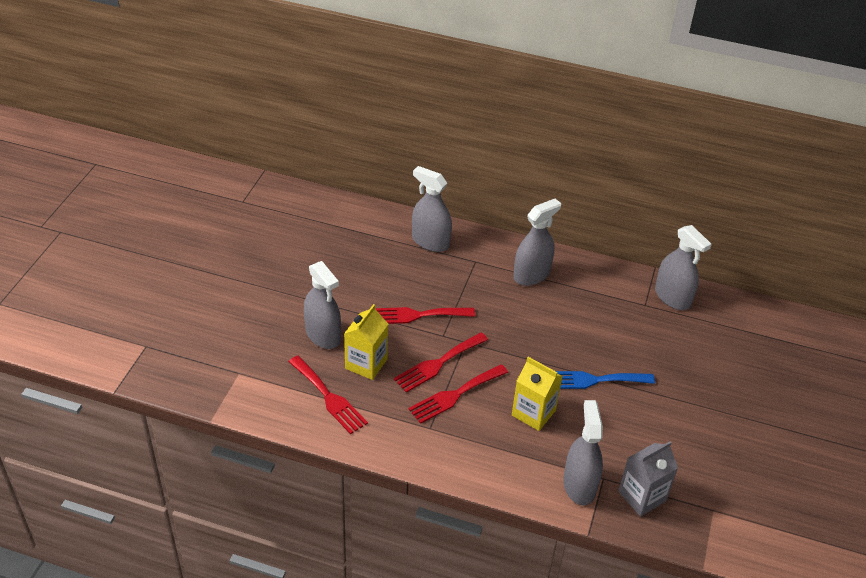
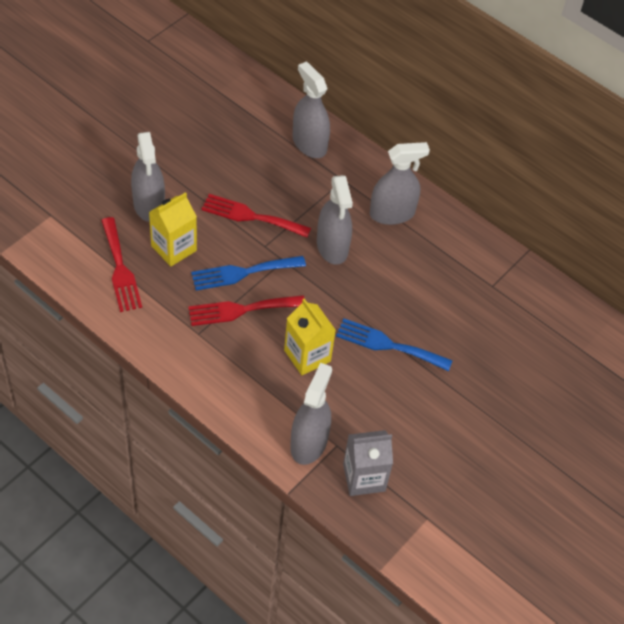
camera: 20 degrees right, 10 degrees up
(438, 364) = (243, 273): red fork -> blue fork
(672, 297) = (527, 288): grey spray bottle -> grey spray bottle (332, 247)

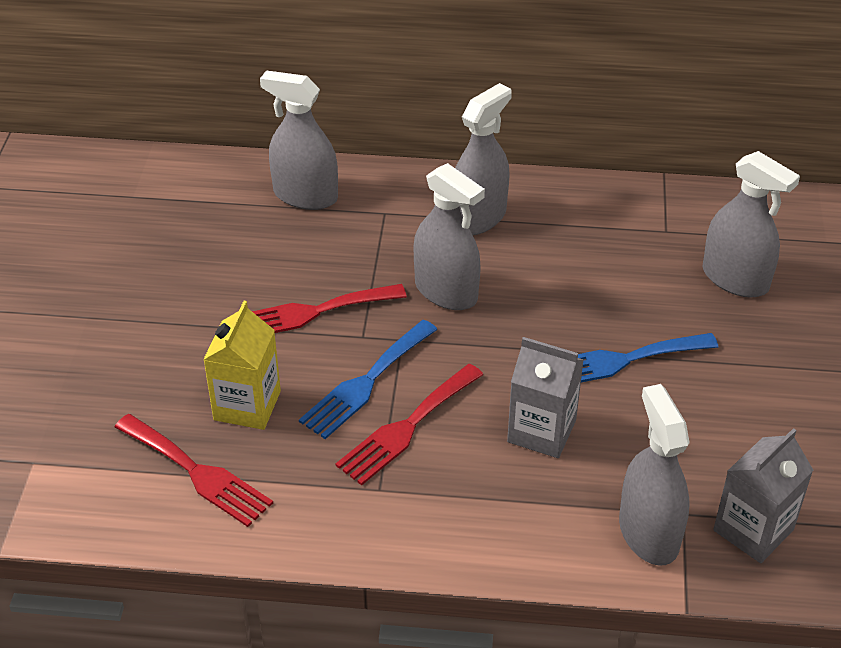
camera: 30 degrees left, 10 degrees down
(149, 205) = (164, 373): grey spray bottle -> grey spray bottle (735, 279)
(307, 356) = (541, 431): yellow carton -> grey carton

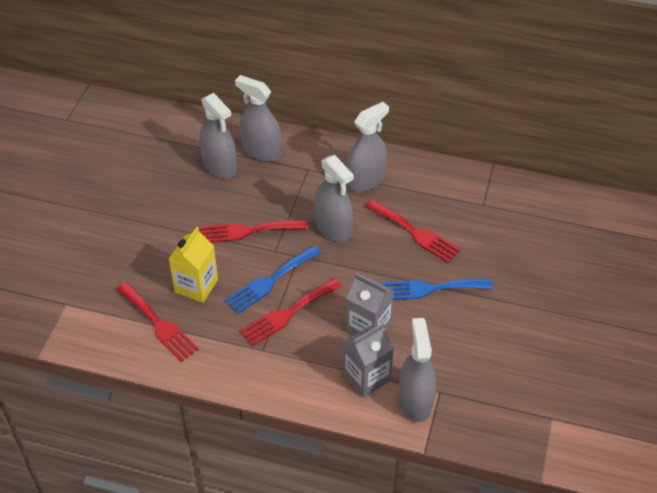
camera: 10 degrees right, 5 degrees up
(575, 283) = (415, 233): none -> red fork
(735, 279) = (517, 243): grey spray bottle -> grey spray bottle (219, 166)
(753, 530) = (479, 408): grey carton -> grey carton (367, 377)

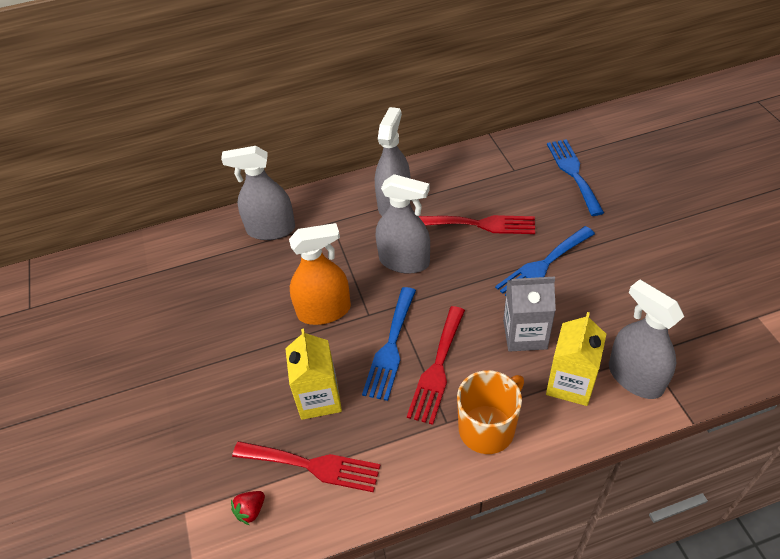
camera: 30 degrees left, 0 degrees up
(103, 327) = (251, 511): none -> red strawberry
(219, 166) = (240, 265): grey spray bottle -> none
(248, 231) = (324, 311): red fork -> orange spray bottle
(285, 369) = (488, 428): none -> orange mug
(367, 377) = (570, 383): grey carton -> yellow carton
(528, 233) = (573, 173): none -> blue fork

